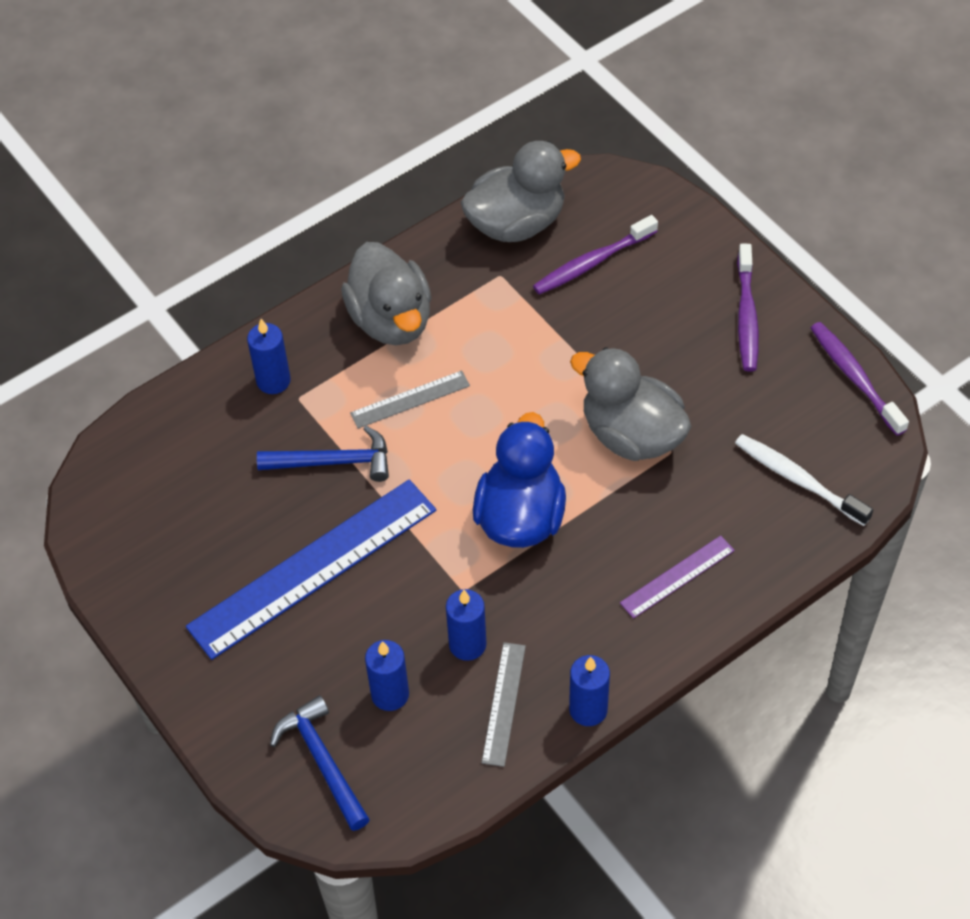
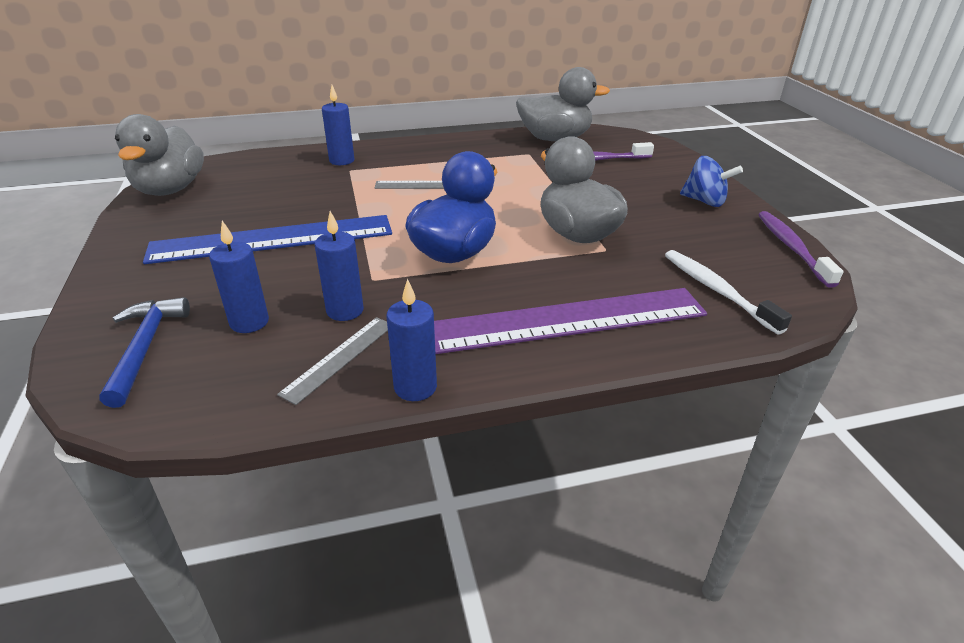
camera: 20 degrees right, 20 degrees down
(333, 462) = (343, 198): blue hammer -> none
(391, 320) = (441, 155): grey duck -> grey duck (170, 189)
(677, 576) = (568, 320): purple ruler -> purple ruler, size x2.13
(746, 315) = (704, 201): purple toothbrush -> blue spinning top

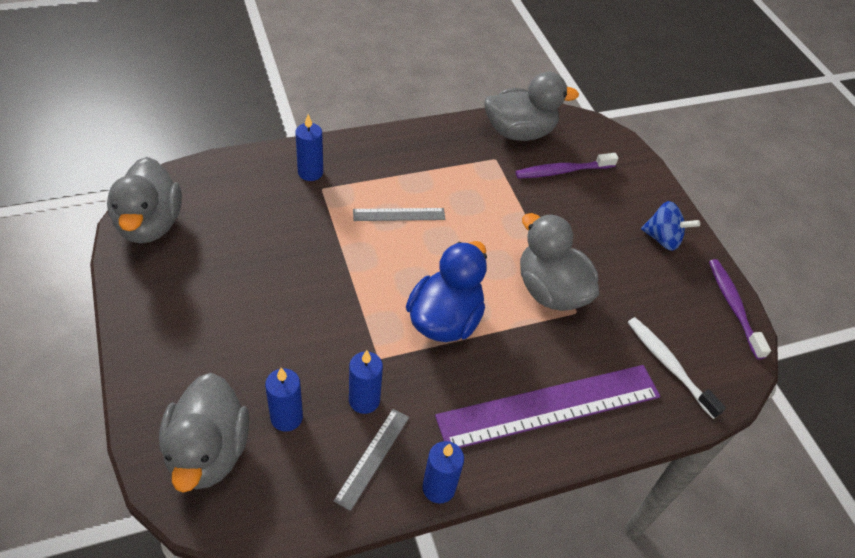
camera: 10 degrees left, 15 degrees up
(145, 347) = (208, 451): blue hammer -> grey duck
(273, 239) = (275, 303): blue ruler -> none

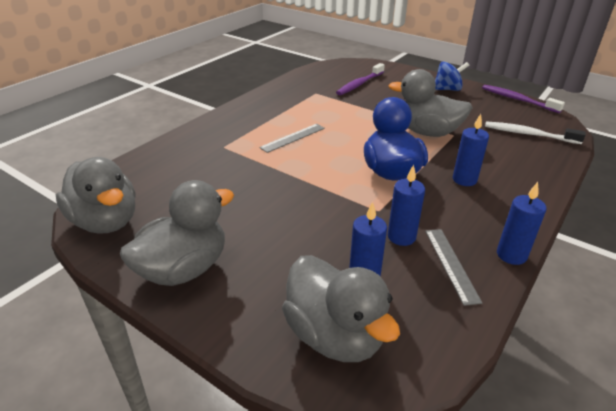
camera: 30 degrees left, 15 degrees down
(310, 172) = (205, 142): blue candle -> blue candle (464, 180)
(519, 132) = (313, 78): grey duck -> grey duck (184, 269)
(549, 406) = (504, 180): purple ruler -> none

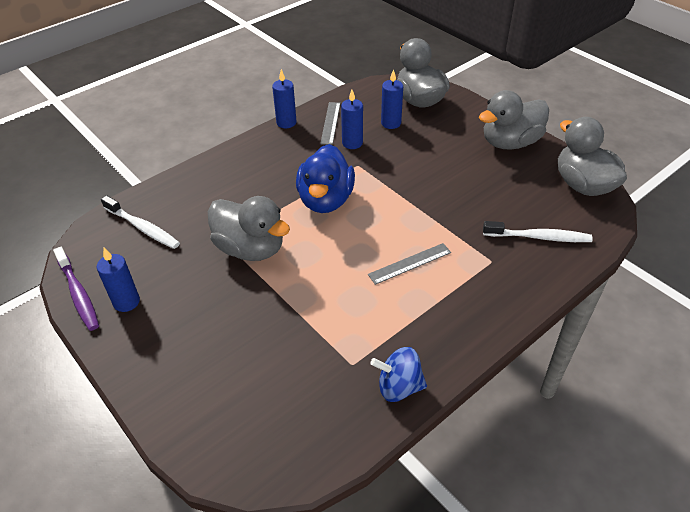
camera: 165 degrees left, 10 degrees up
(176, 167) = (538, 237): none -> white toothbrush
(359, 84) = (271, 380): purple toothbrush -> none
(447, 89) = (147, 338): blue spinning top -> blue spinning top (399, 386)
(464, 180) = (265, 182): blue candle -> blue candle (126, 302)

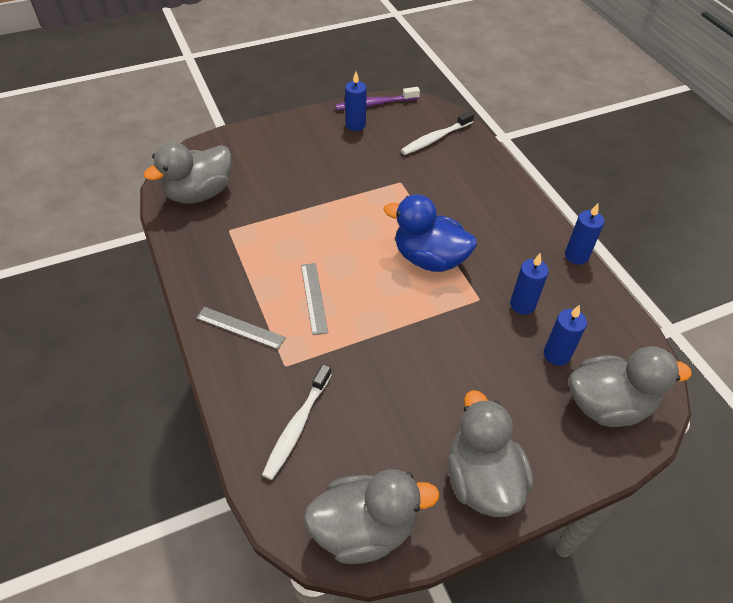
camera: 105 degrees right, 5 degrees up
(250, 248) = (383, 196): grey duck -> grey duck (199, 193)
(330, 123) = (569, 295): grey ruler -> grey ruler (240, 328)
(399, 386) = (192, 250): blue spinning top -> none

